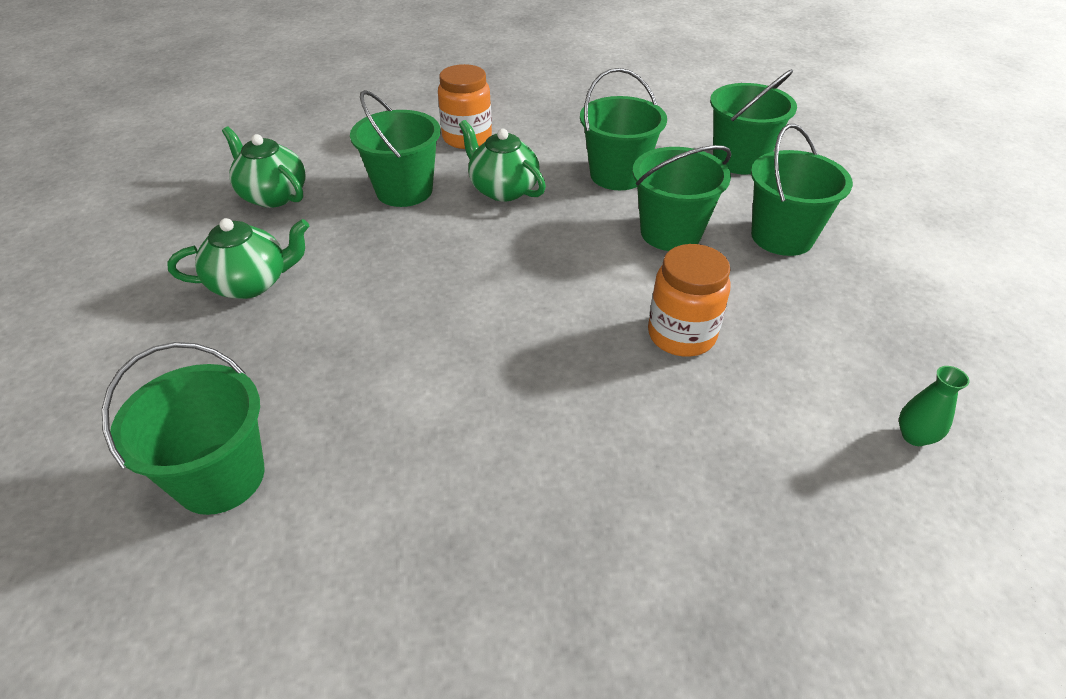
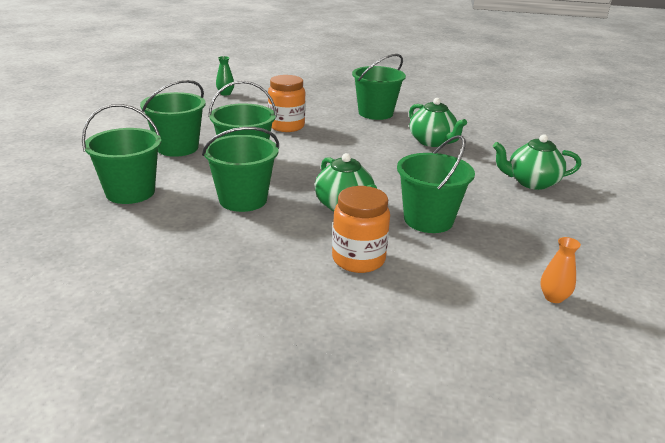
camera: 165 degrees left, 15 degrees down
(220, 477) = (509, 125): green bucket -> green bucket (375, 113)
(273, 195) = (546, 237): green teapot -> green teapot (432, 142)
(294, 138) = (553, 297): none -> orange vase

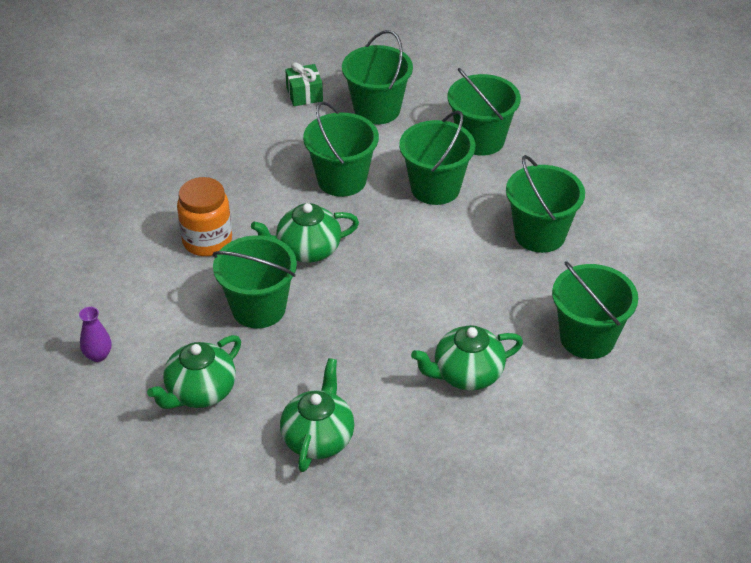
camera: 105 degrees right, 15 degrees up
(97, 234) = (304, 94): none -> green gift
(225, 93) = (675, 187): green vase -> none
(286, 126) = (540, 234): orange jar -> green bucket
(540, 234) = (200, 392): none -> green teapot
(553, 297) = (98, 355): orange vase -> purple vase

